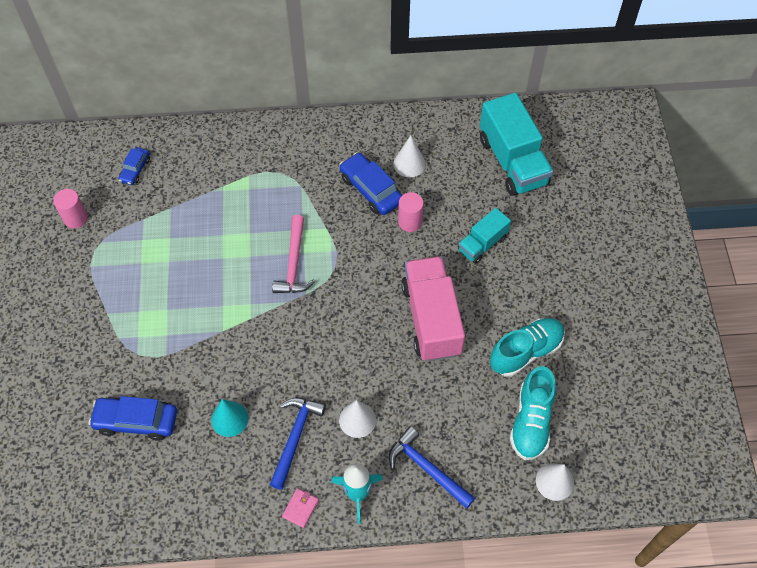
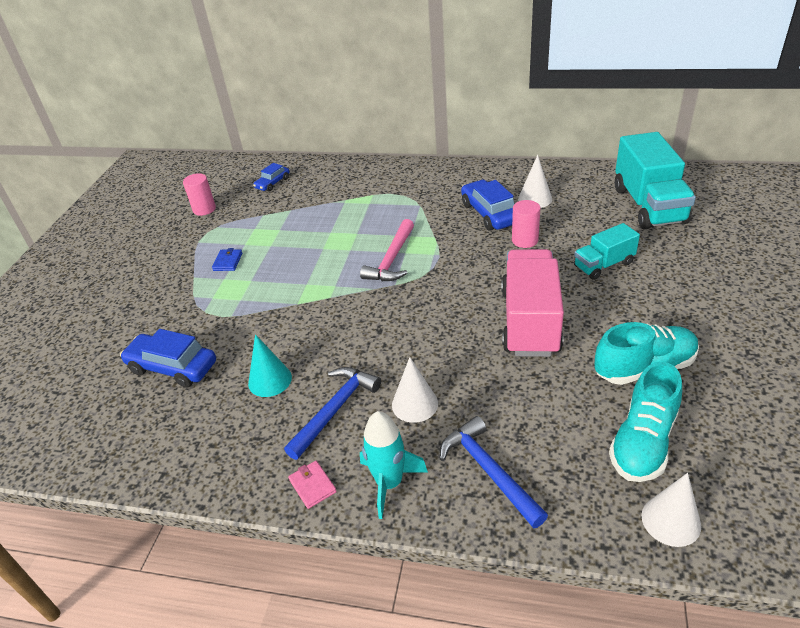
camera: 20 degrees right, 20 degrees down
(133, 289) = (228, 262): none -> blue wallet
(300, 508) = (312, 486): pink wallet -> pink wallet turned 75 degrees counterclockwise

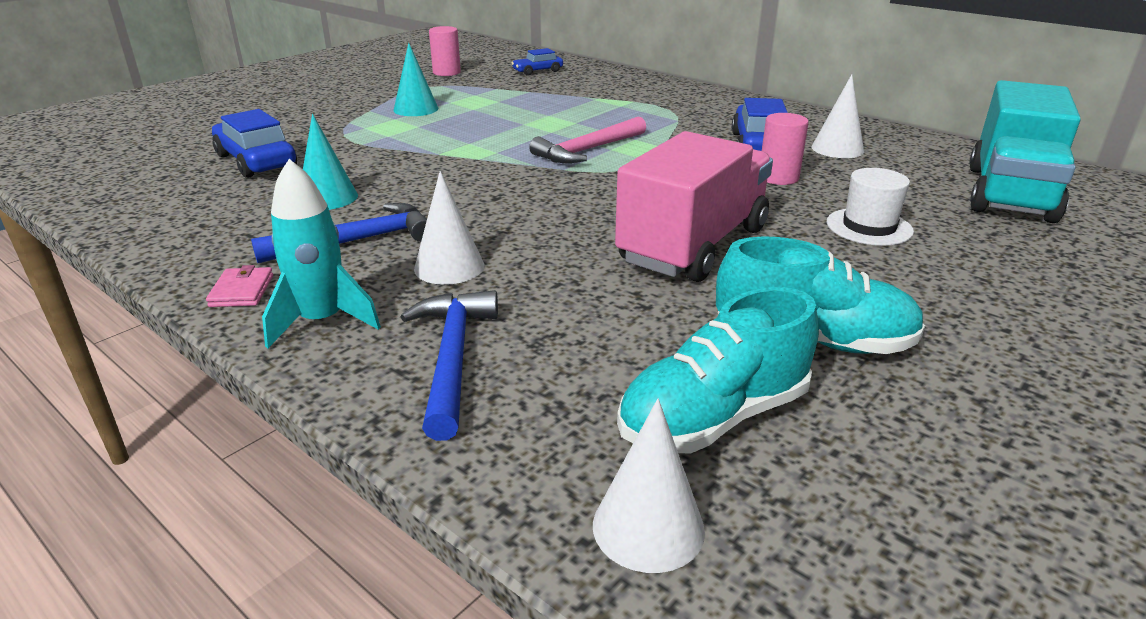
camera: 25 degrees right, 10 degrees down
(228, 262) = (416, 109): blue wallet -> turquoise cone
(603, 265) = (869, 227): turquoise truck -> white hat

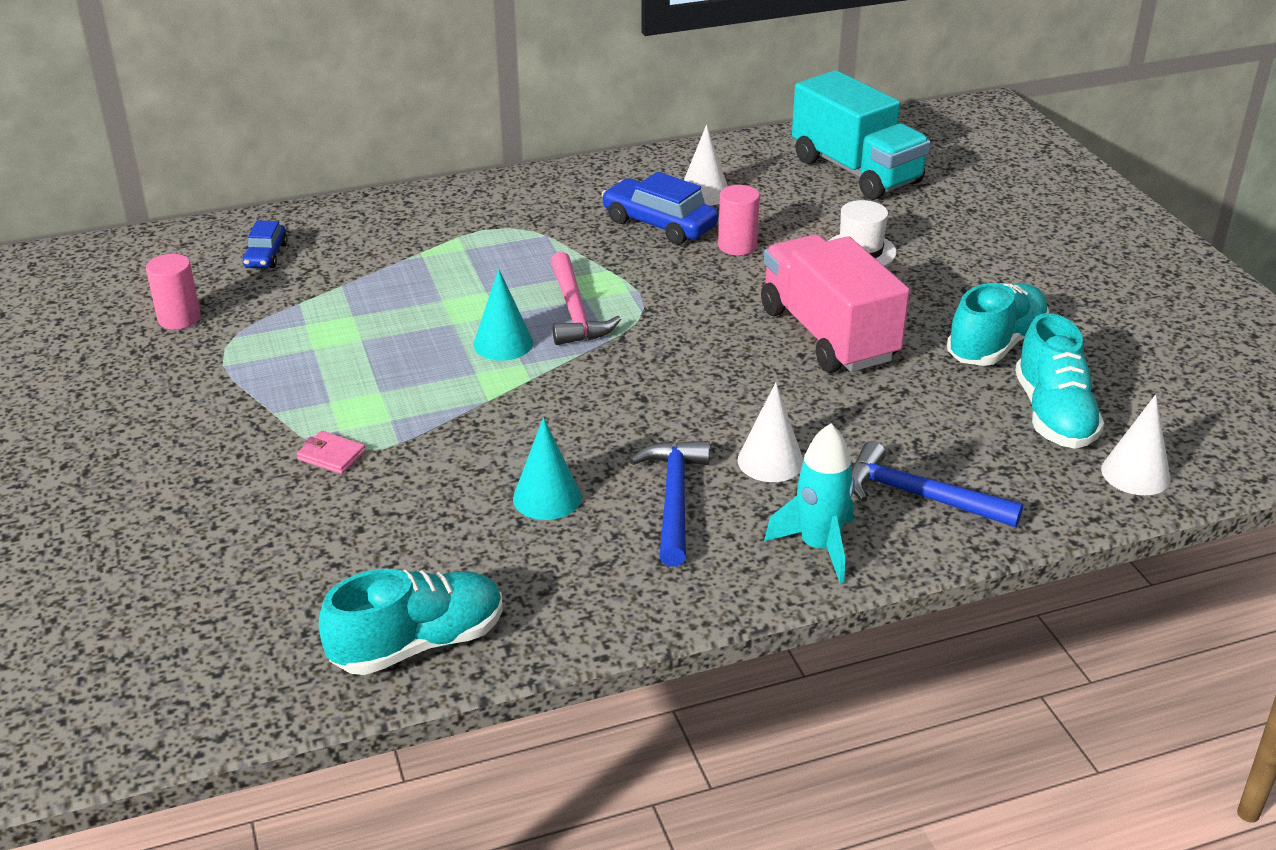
camera: 60 degrees left, 5 degrees up
(126, 202) = (418, 644): none -> turquoise shoe
(242, 291) = (728, 583): pink wallet -> pink wallet (331, 455)
(256, 161) = (376, 529): blue car -> none
(416, 109) = (311, 378): turquoise cone -> turquoise cone (503, 343)

